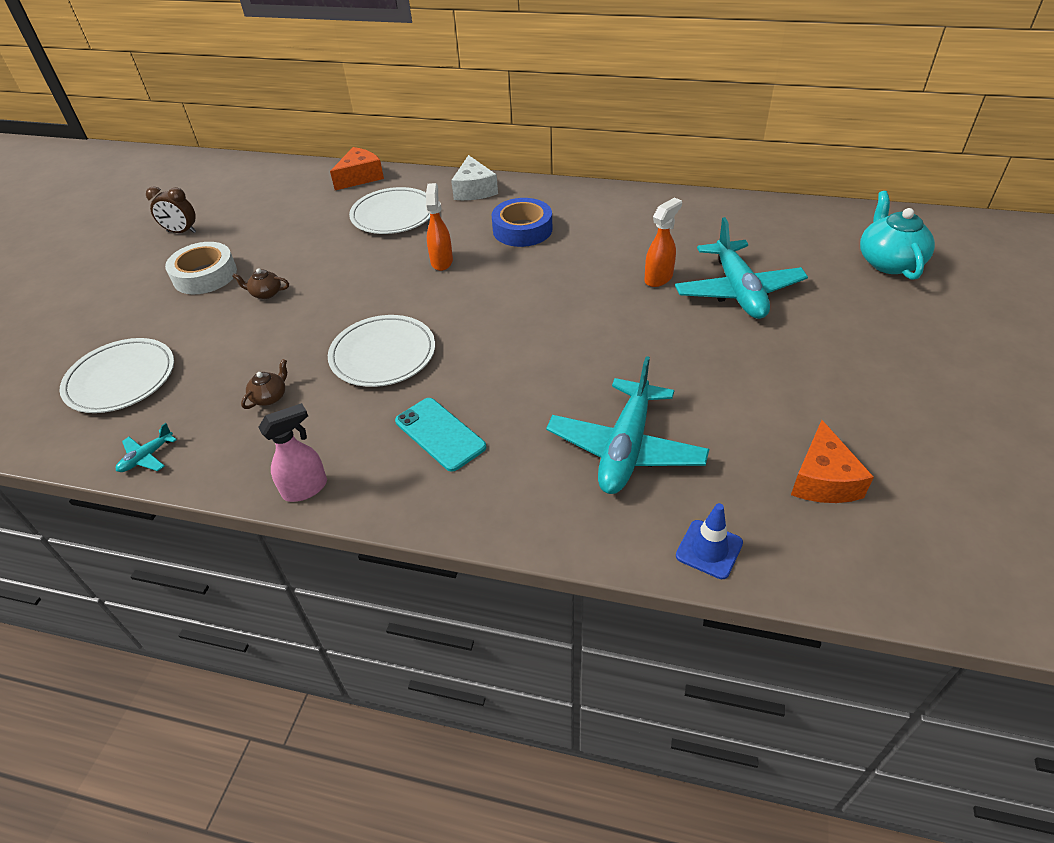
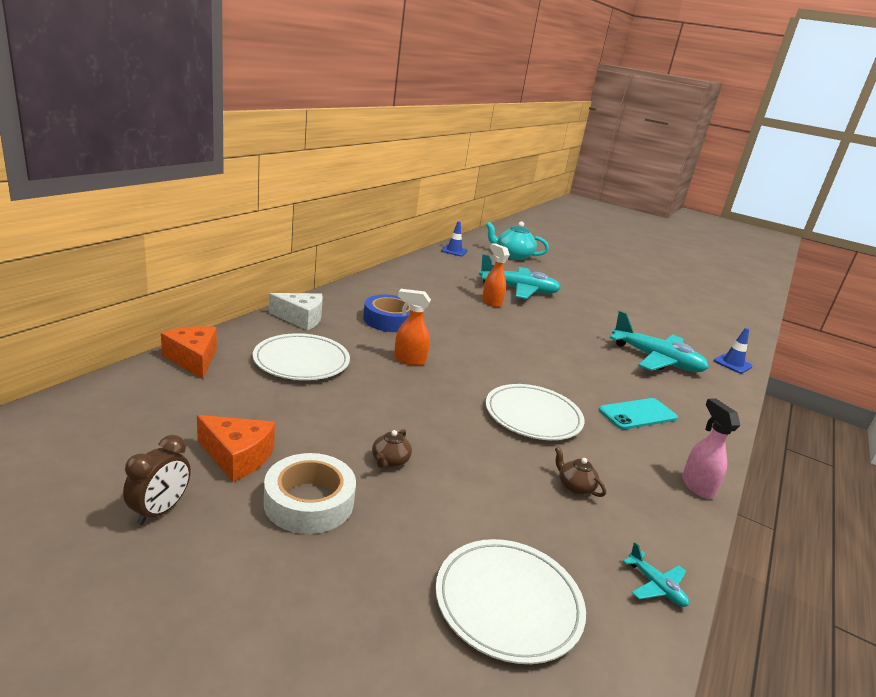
camera: 80 degrees left, 20 degrees down
(815, 214) = (454, 251): none -> blue traffic cone
(823, 479) = (681, 325): orange cheese -> orange cheese (237, 457)

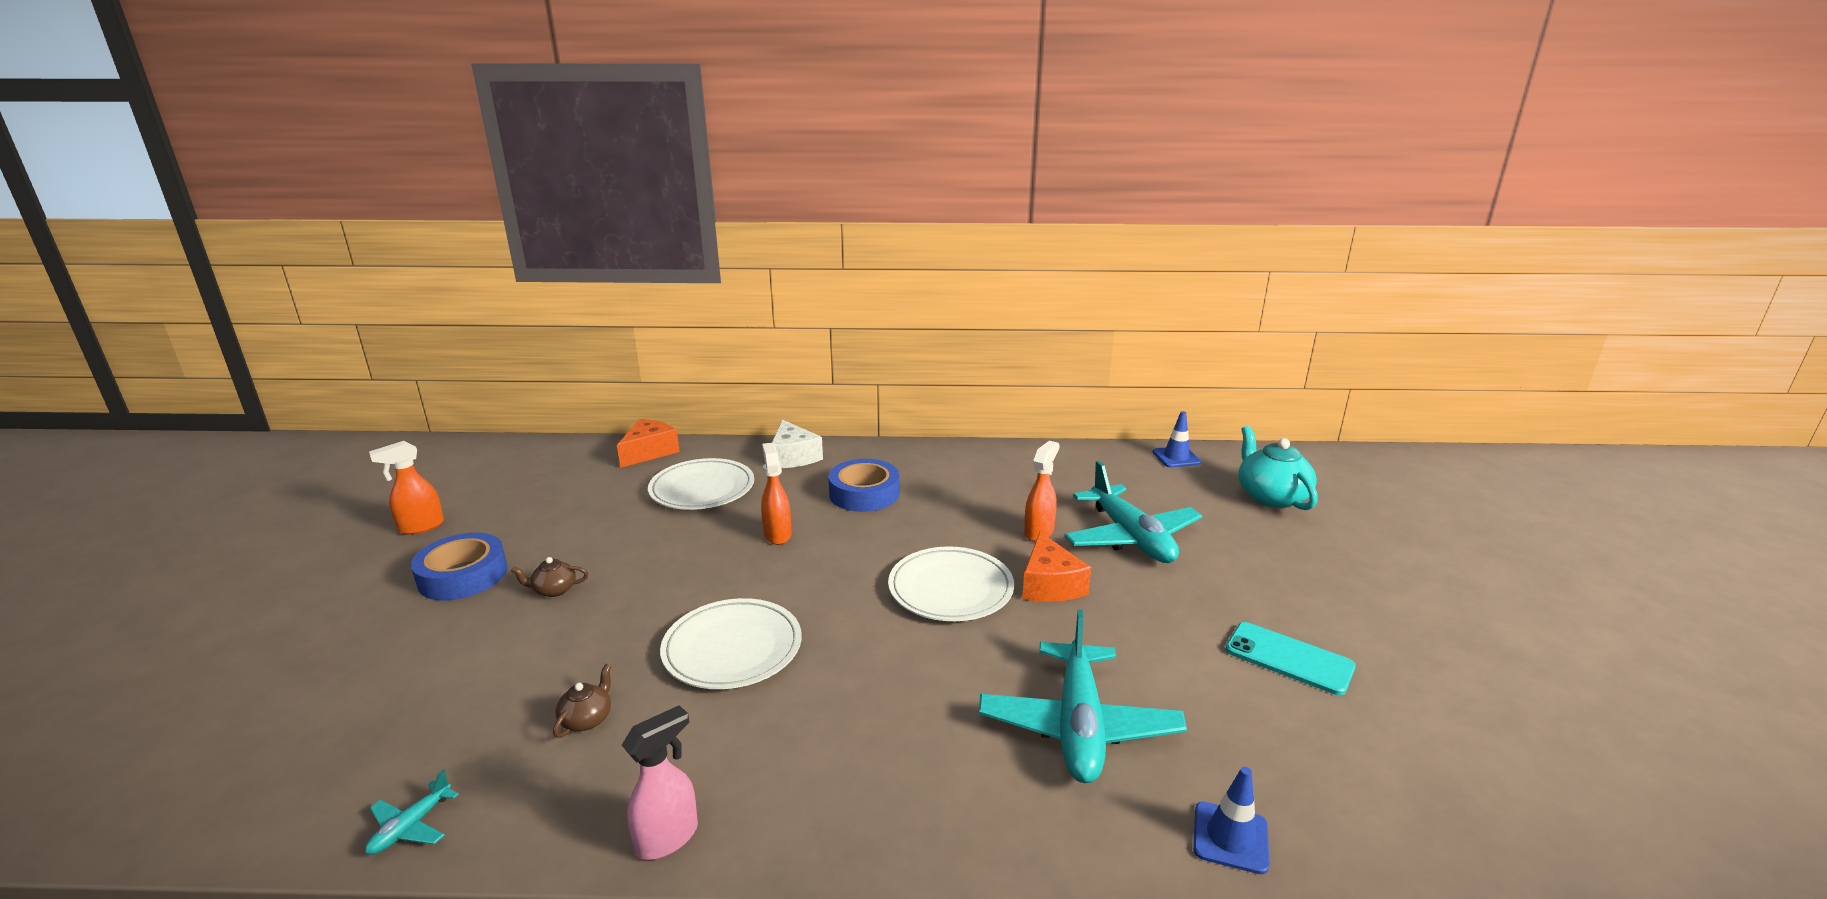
camera: 65 degrees right, 0 degrees up
(160, 510) = (420, 527): brown clock -> orange spray bottle
(237, 457) = (510, 525): orange cheese -> orange cheese (1050, 584)
(309, 502) = (463, 575): white tape -> blue tape
(508, 603) = (354, 721): white plate -> white plate (950, 589)
(637, 414) = (837, 738): turquoise phone -> turquoise phone (1289, 658)

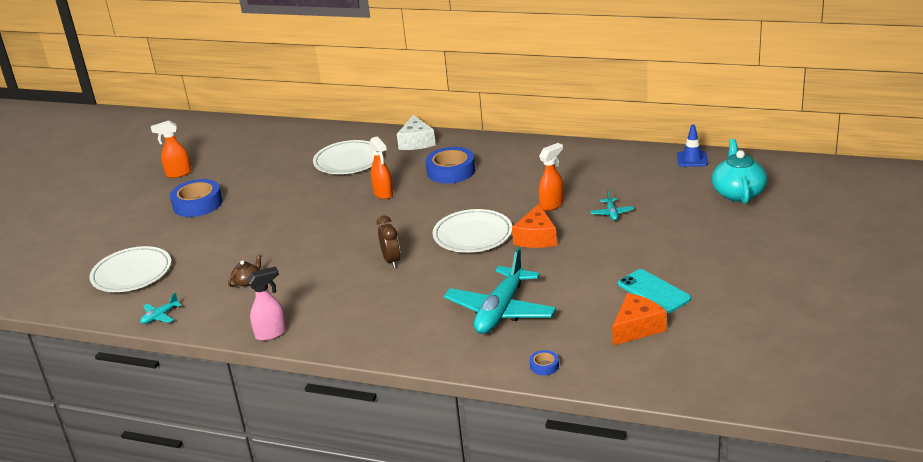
camera: 20 degrees right, 5 degrees up
(554, 590) = (245, 216): brown teapot -> none
(649, 452) = (323, 133): orange cheese -> orange cheese (636, 328)
(732, 648) = (332, 255): white plate -> white plate (132, 273)
(777, 534) = (383, 194): orange spray bottle -> orange spray bottle turned 150 degrees clockwise
(841, 648) = (391, 261): none -> brown clock
(1131, 538) = (611, 213): turquoise plane -> turquoise plane, size x0.42
(1230, 837) = (544, 366): blue traffic cone -> blue tape

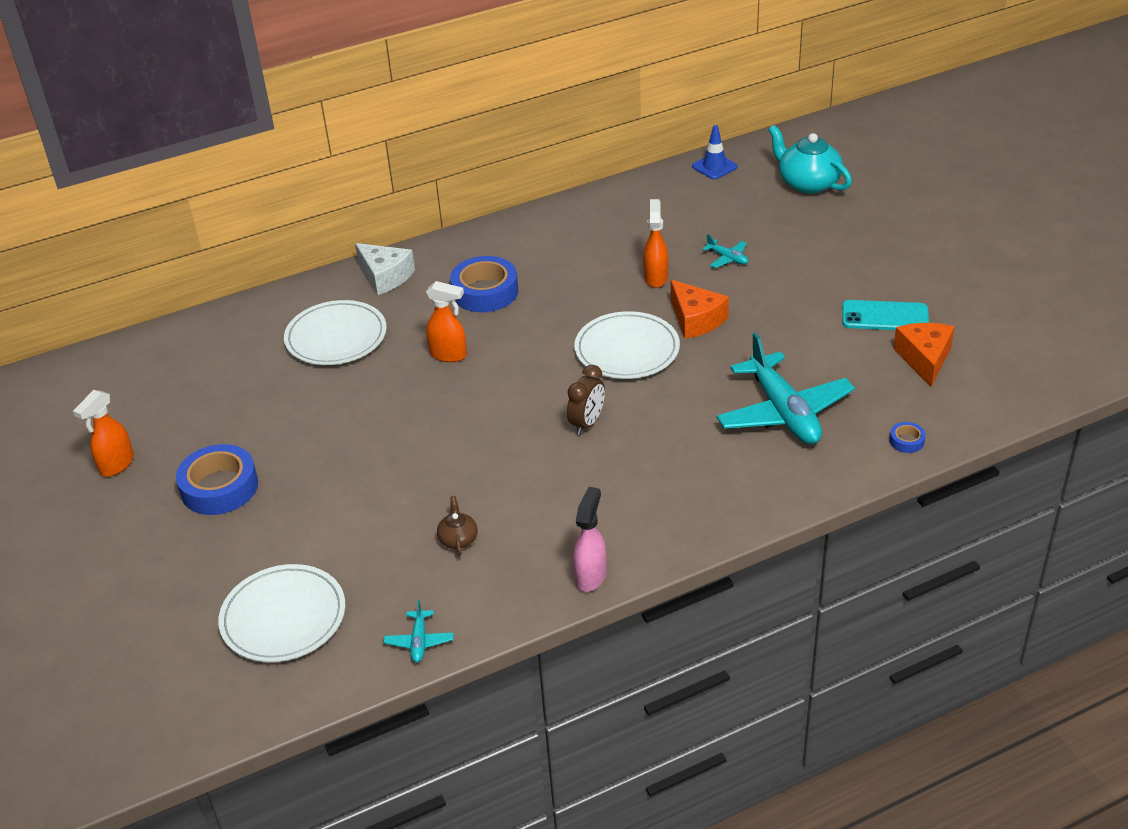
camera: 45 degrees left, 10 degrees up
(391, 261) = (587, 423): brown clock -> brown clock turned 90 degrees clockwise

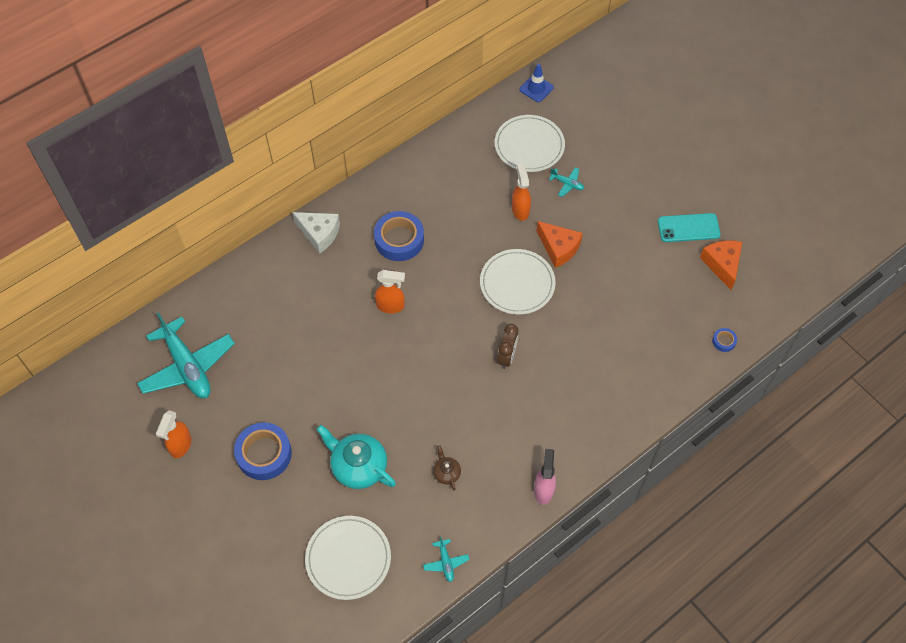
camera: 15 degrees left, 20 degrees up
(336, 337) = (302, 300): white plate -> white plate (529, 146)
(783, 412) = (638, 327): turquoise plane -> turquoise plane (187, 366)
(807, 183) = (608, 99): turquoise teapot -> turquoise teapot (358, 466)

